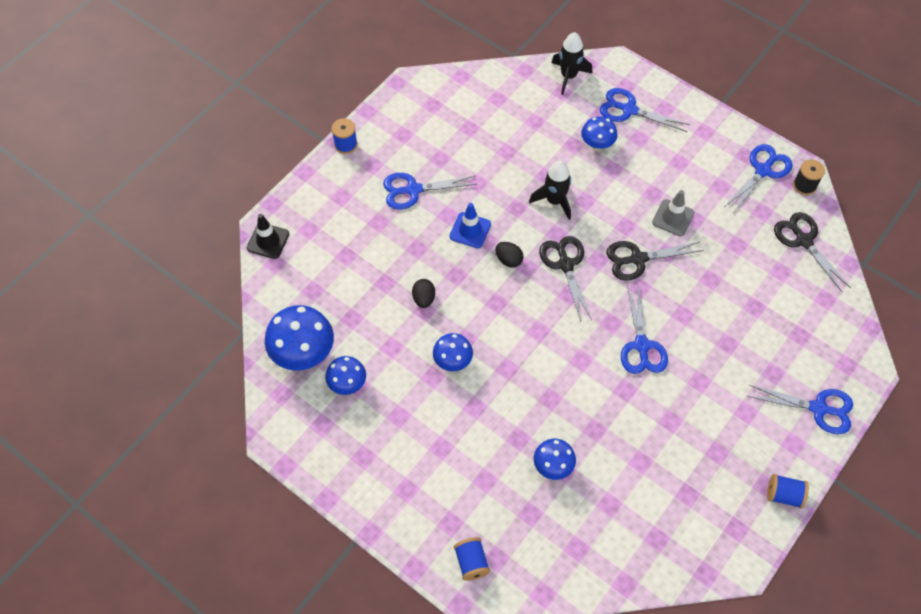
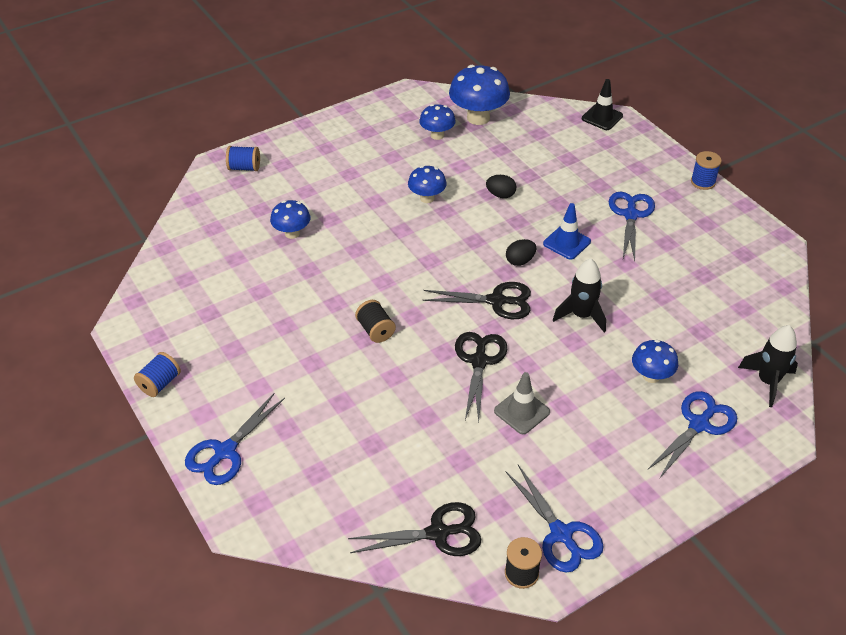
camera: 110 degrees right, 15 degrees down
(641, 345) = (375, 330): blue scissors -> black spool

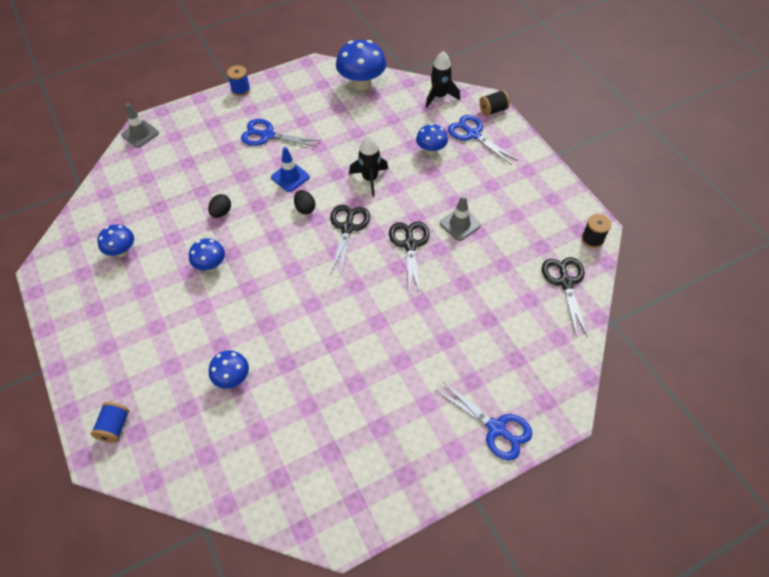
camera: 85 degrees left, 10 degrees up
(160, 383) = (417, 491): blue spool -> none
(375, 330) = (369, 312): black spool -> black spool (493, 110)
(478, 118) = (107, 218): blue mushroom -> blue mushroom (361, 84)
(479, 361) = (410, 245): black scissors -> black scissors turned 75 degrees clockwise
(561, 534) = (561, 215): blue scissors -> none
(602, 117) = (140, 134): black traffic cone -> grey traffic cone

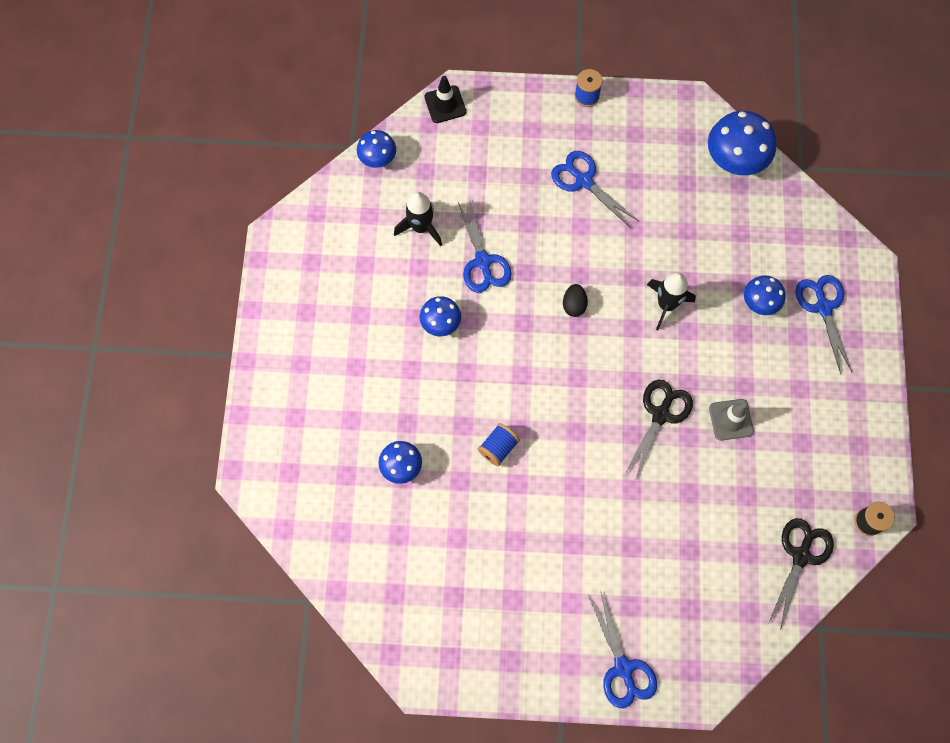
camera: 30 degrees right, 15 degrees up
(114, 427) = (273, 455): blue spool -> blue spool (498, 447)
(122, 251) = (360, 256): blue mushroom -> blue mushroom (378, 159)
(140, 134) = (445, 104): grey traffic cone -> black traffic cone
(221, 212) = (483, 261): black egg -> blue scissors
(290, 177) = (579, 254): blue traffic cone -> none
(348, 228) = (606, 356): black scissors -> none
(439, 96) = (817, 230): black rocket -> black rocket (421, 227)
(493, 110) = (870, 285): black spool -> none

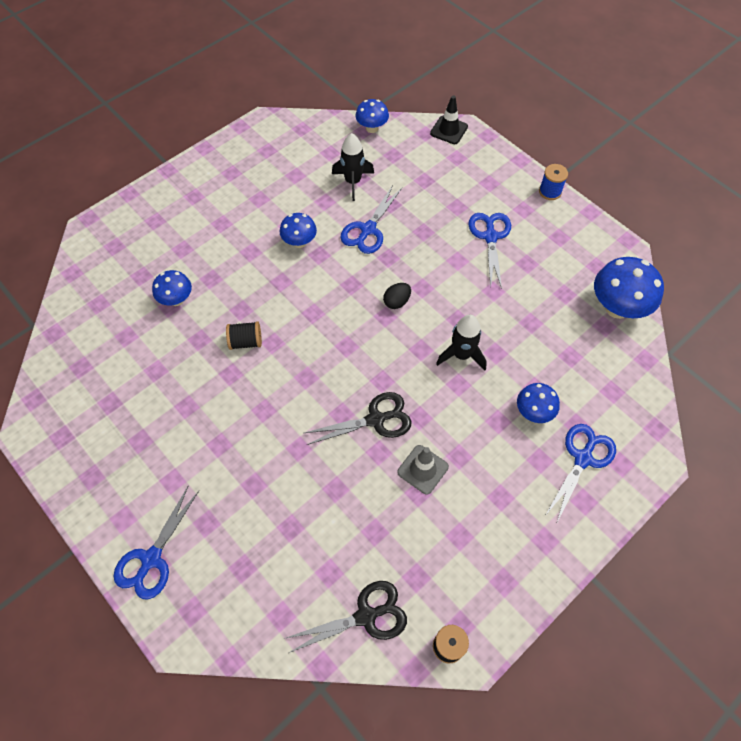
camera: 45 degrees right, 10 degrees down
(498, 447) = (246, 342): blue spool -> black spool

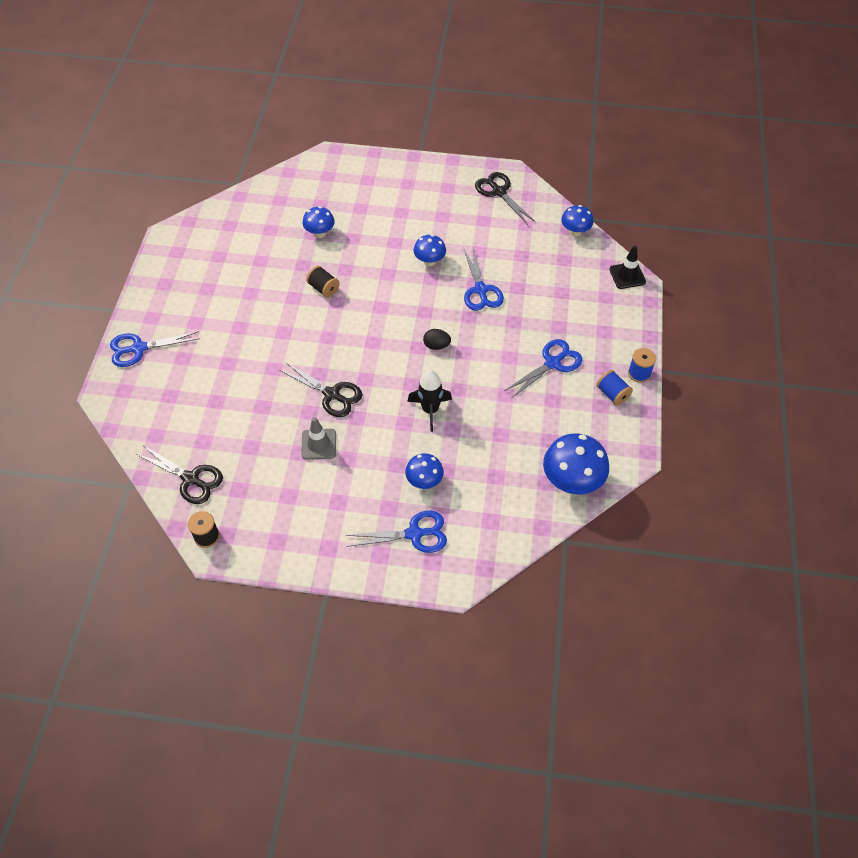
camera: 50 degrees right, 5 degrees down
(276, 143) = (499, 192): none -> black scissors
(353, 182) = (513, 254): black rocket -> none
(368, 230) = (480, 290): blue scissors -> blue scissors turned 90 degrees counterclockwise
(555, 222) = (612, 394): none -> blue spool

